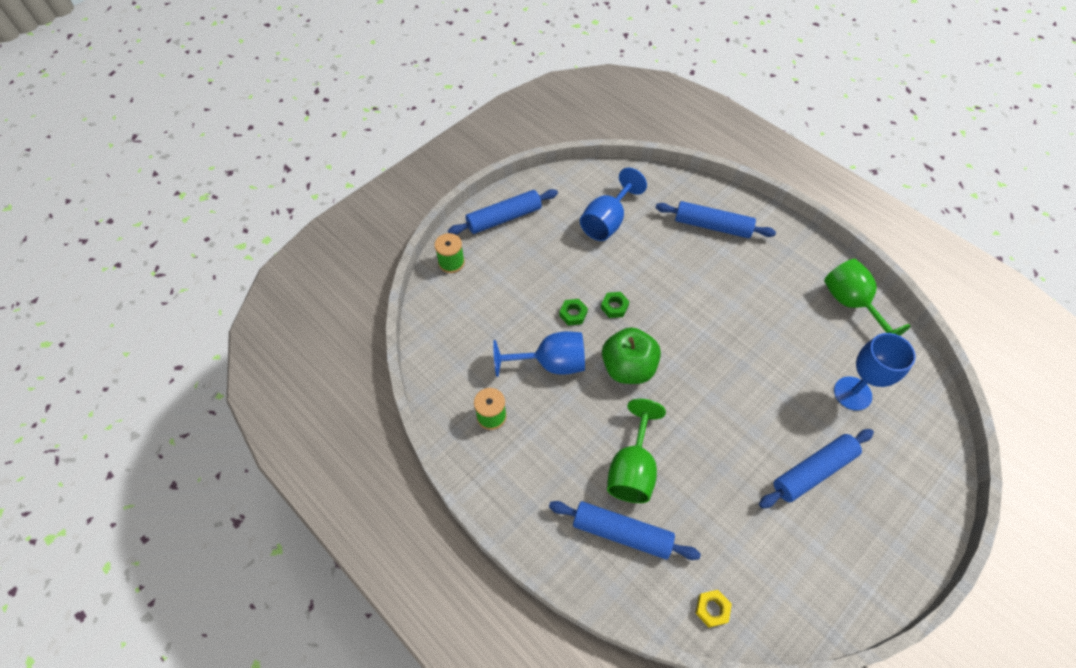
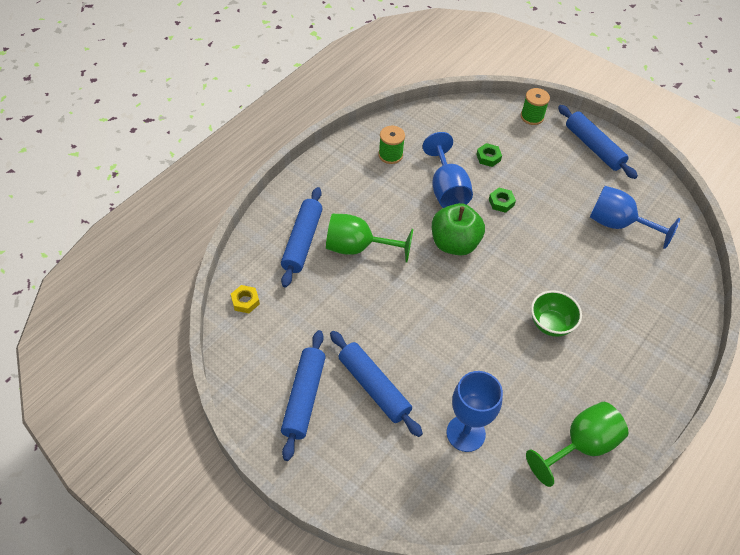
camera: 80 degrees right, 5 degrees down
(614, 307) = (517, 232): green nut -> green nut (488, 157)
(712, 226) = (646, 315): blue rolling pin -> blue rolling pin (304, 398)
(726, 301) = (550, 324): none -> green bowl

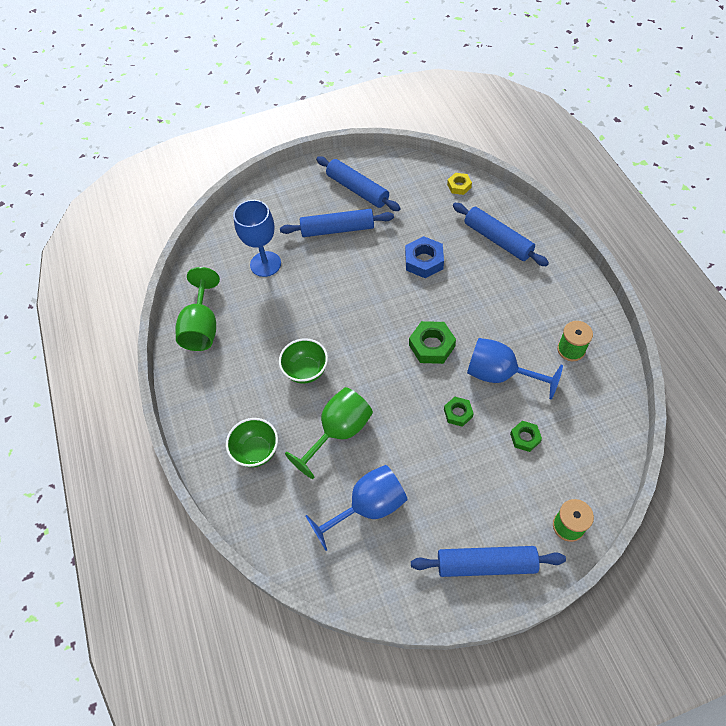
camera: 130 degrees right, 5 degrees up
(357, 248) = (469, 273): green goblet -> green goblet (339, 432)
(366, 289) = (424, 261): none -> blue nut
(454, 244) = (432, 346): green apple -> green nut
(647, 320) = (256, 451): none -> green bowl

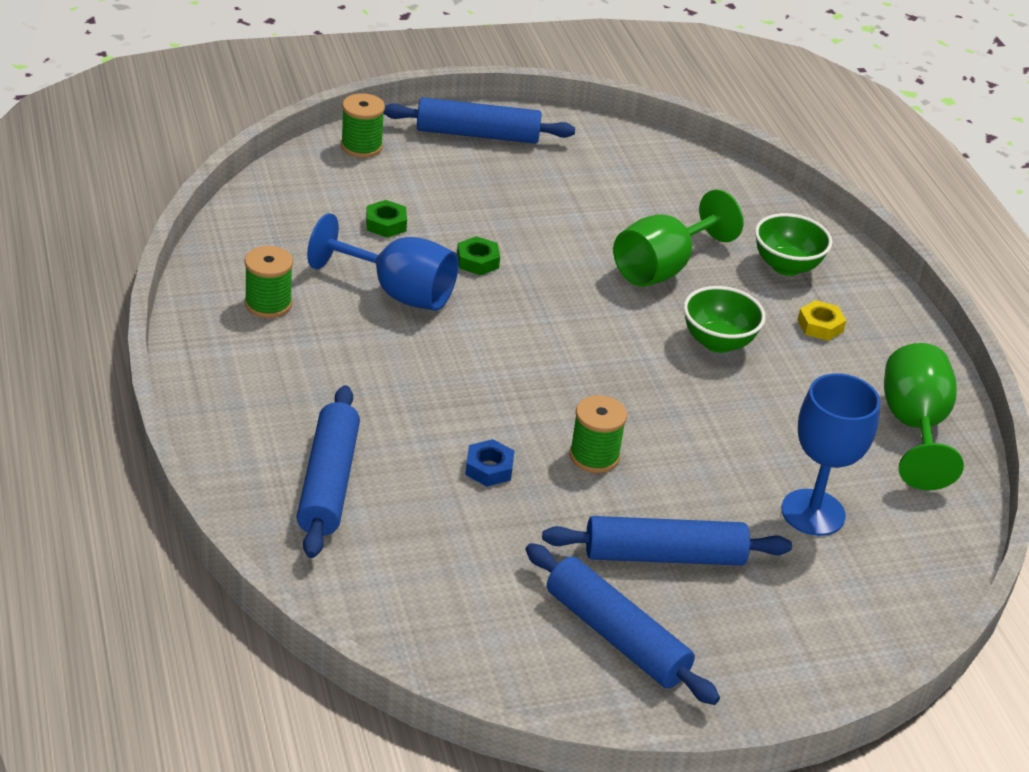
camera: 175 degrees right, 20 degrees down
(368, 507) = (622, 195): blue goblet -> none
(373, 277) = (594, 456): none -> green spool
(424, 261) = (489, 468): blue nut -> blue nut, size x0.61
(432, 346) = (501, 342): green nut -> none
(459, 186) = (376, 605): yellow nut -> yellow nut (820, 326)
(498, 240) = (328, 482): blue rolling pin -> blue rolling pin turned 45 degrees clockwise

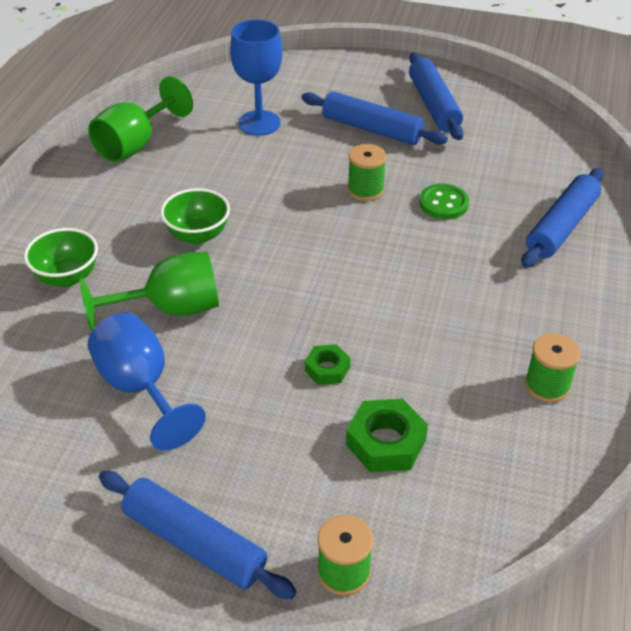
camera: 145 degrees left, 5 degrees up
(386, 224) = (386, 442): green nut -> green nut, size x1.64
(397, 292) = (422, 360): blue goblet -> blue goblet (141, 388)
(489, 468) = (443, 203): blue nut -> green button
(820, 326) = (106, 223): yellow nut -> none

